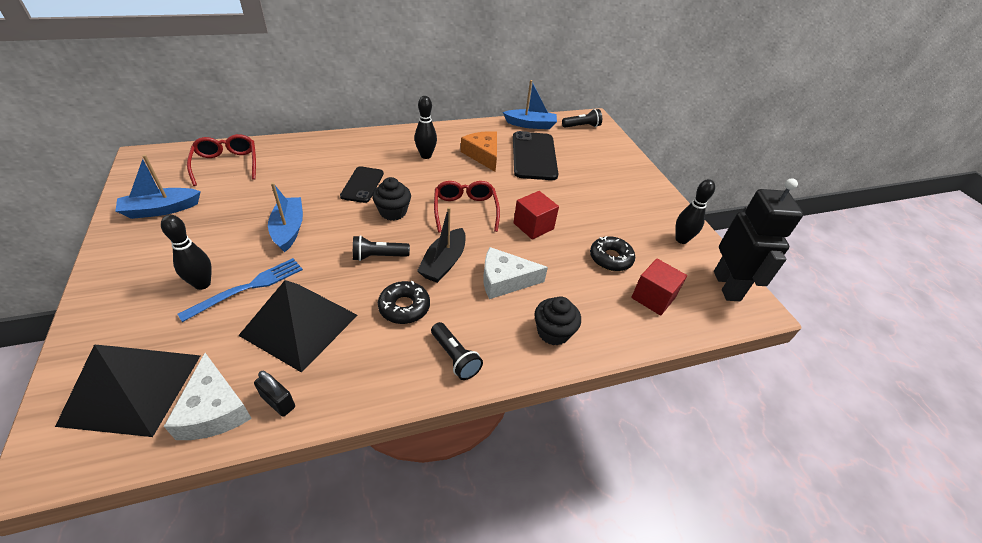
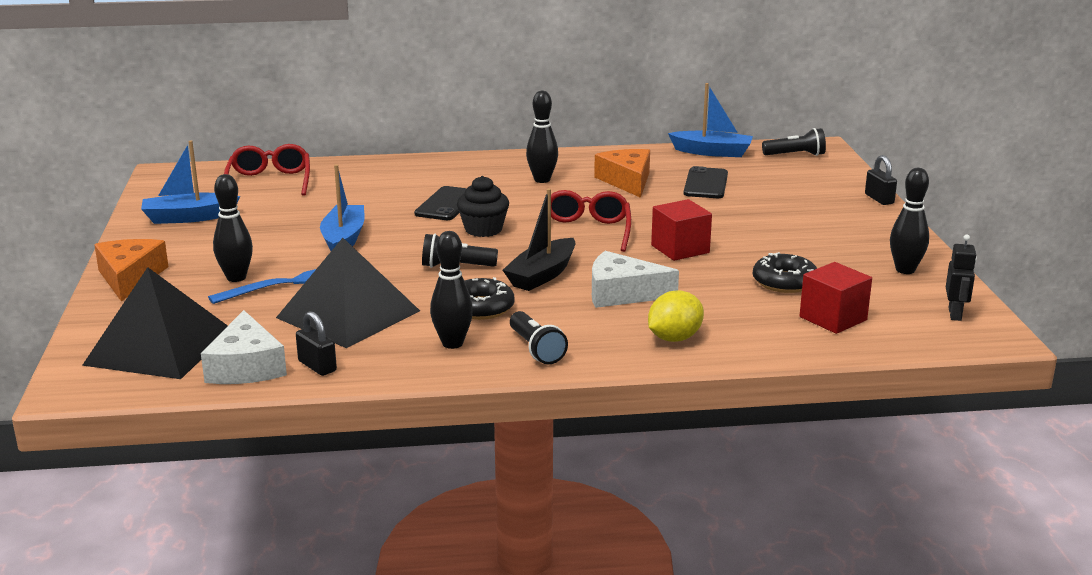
camera: 15 degrees right, 20 degrees down
(108, 291) = (130, 278): none -> orange cheese
(388, 356) = (452, 343): none -> black bowling pin
(534, 156) = (706, 184): black phone -> black phone, size x0.61
(553, 332) = (674, 338): black cupcake -> yellow lemon
(643, 167) = (879, 199): none -> black padlock
(727, 286) = (955, 314): black robot -> black robot, size x0.45

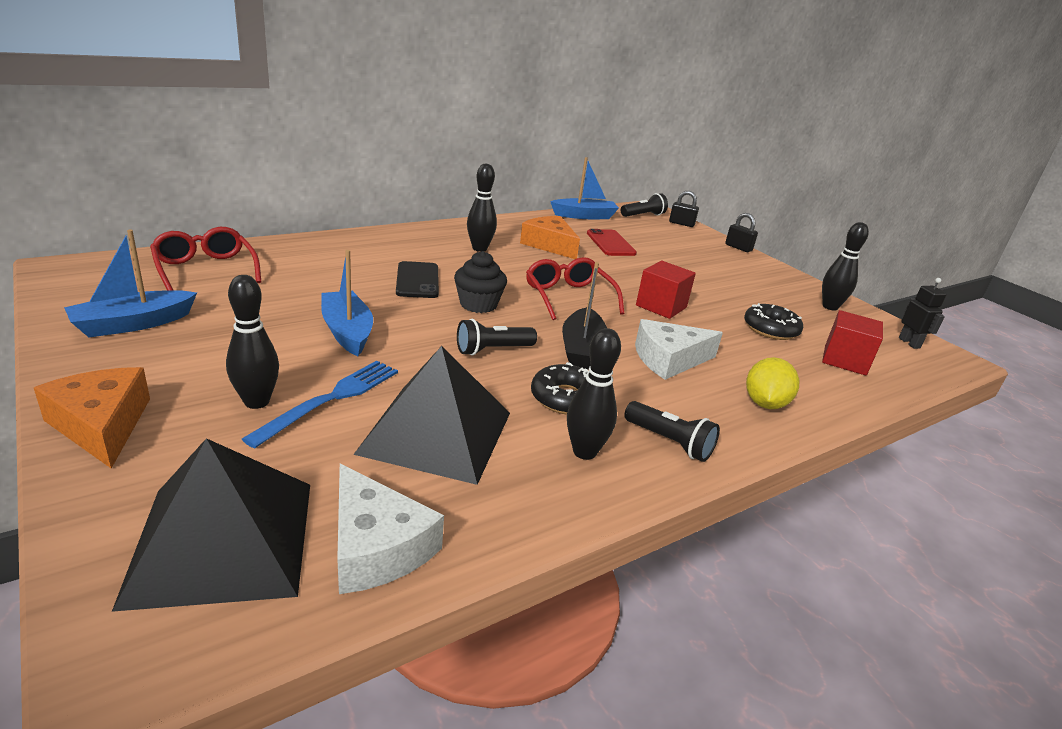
camera: 30 degrees left, 5 degrees up
(317, 366) = (468, 523): black padlock -> black padlock (681, 224)
(706, 184) = (610, 243): black phone -> red phone

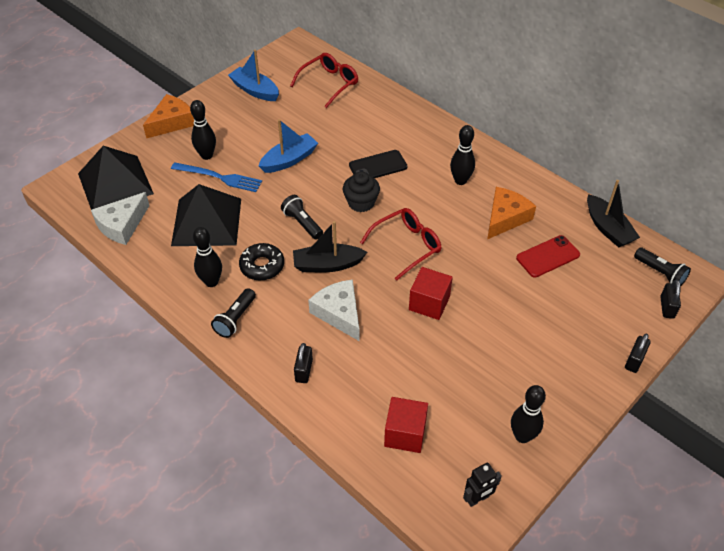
camera: 80 degrees right, 20 degrees up
(584, 216) = (608, 228): blue boat -> black boat
(765, 404) = (304, 370): yellow lemon -> black padlock
(770, 329) = (434, 381): black donut -> none

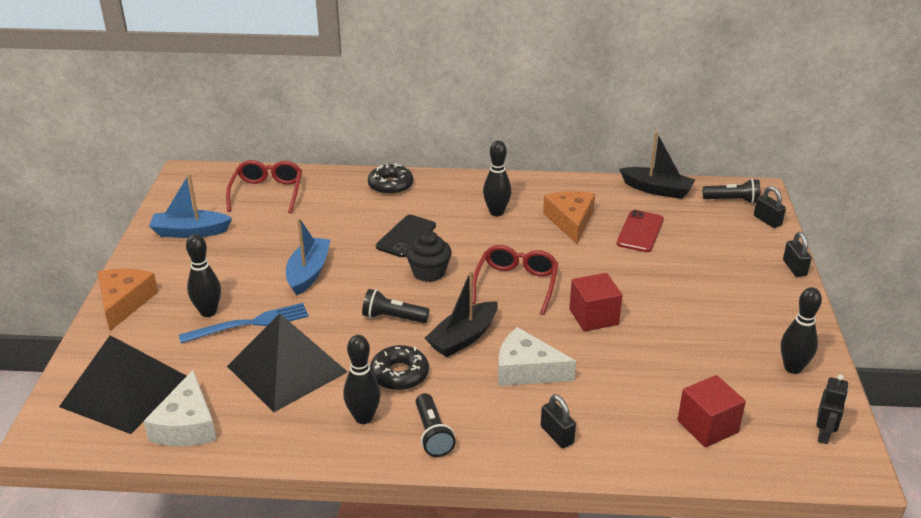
camera: 40 degrees left, 15 degrees down
(413, 119) = (390, 185): none -> black donut

